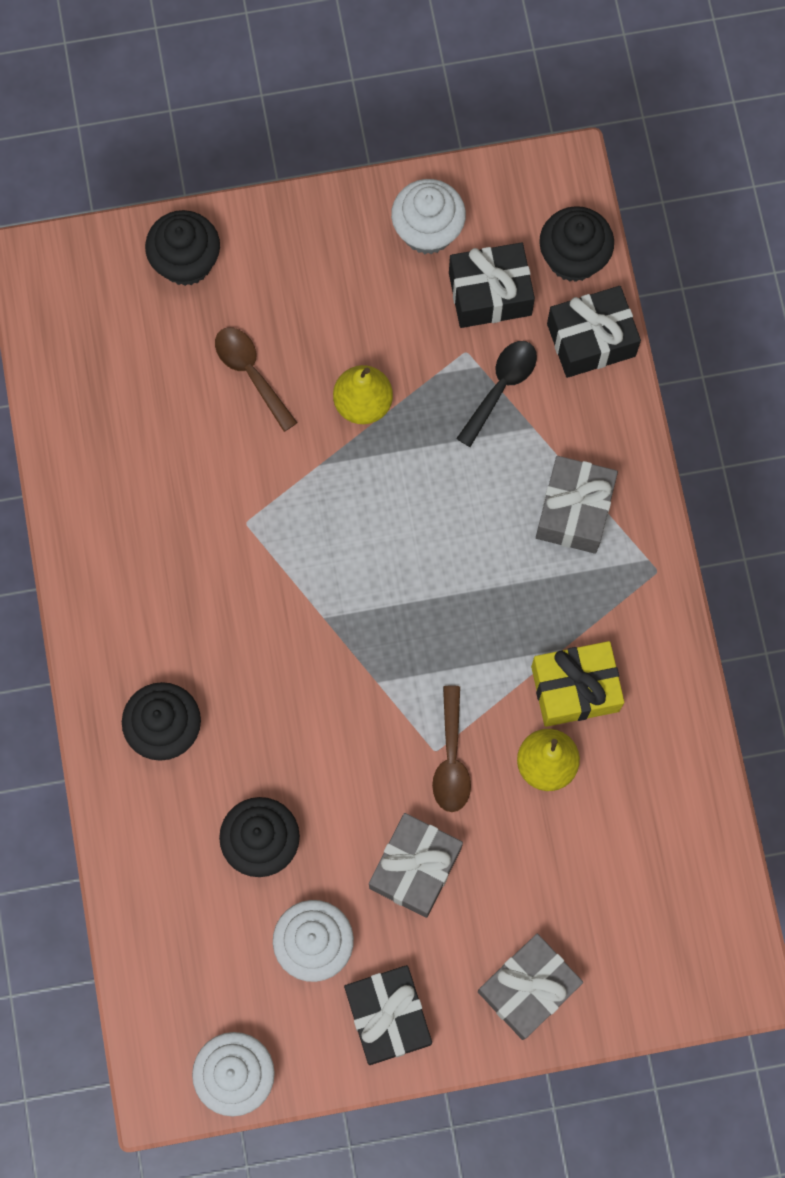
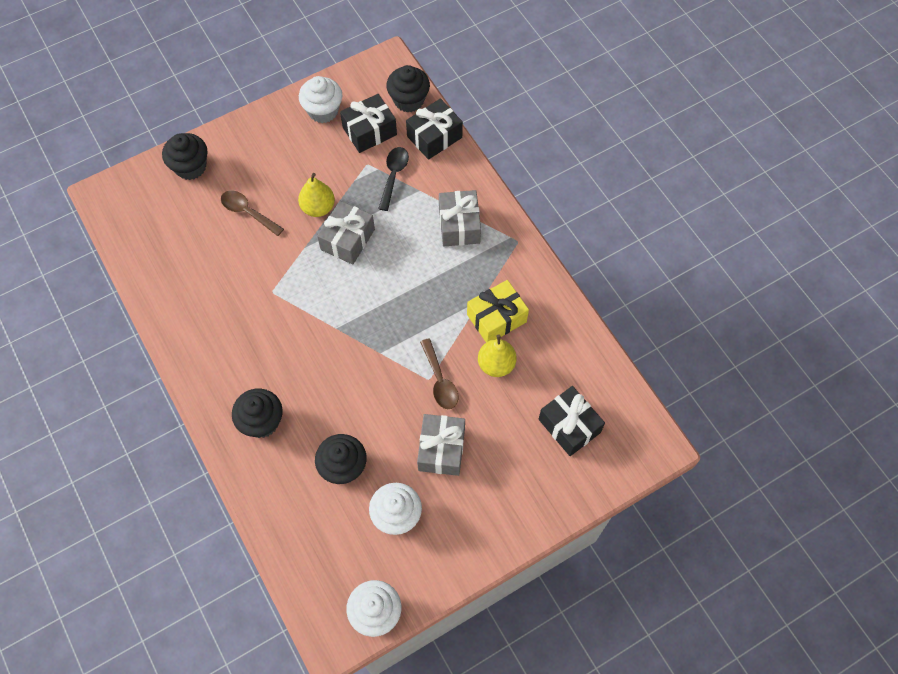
camera: 20 degrees left, 10 degrees down
(388, 1016) = (457, 542): black gift -> black gift (569, 426)
(528, 988) = (535, 495): grey gift -> grey gift (347, 239)

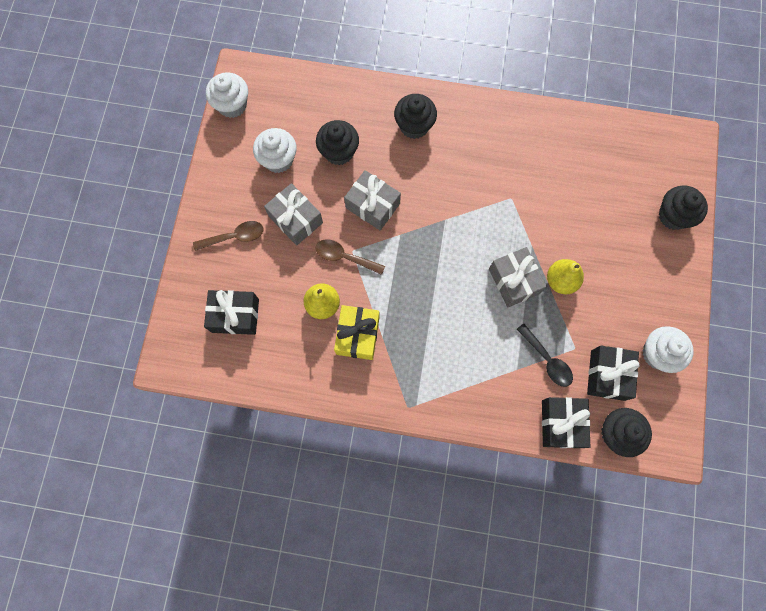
camera: 130 degrees right, 10 degrees up
(247, 212) = (596, 228): brown spoon -> brown spoon (234, 237)
(459, 225) = (459, 373): grey gift -> grey gift (372, 206)

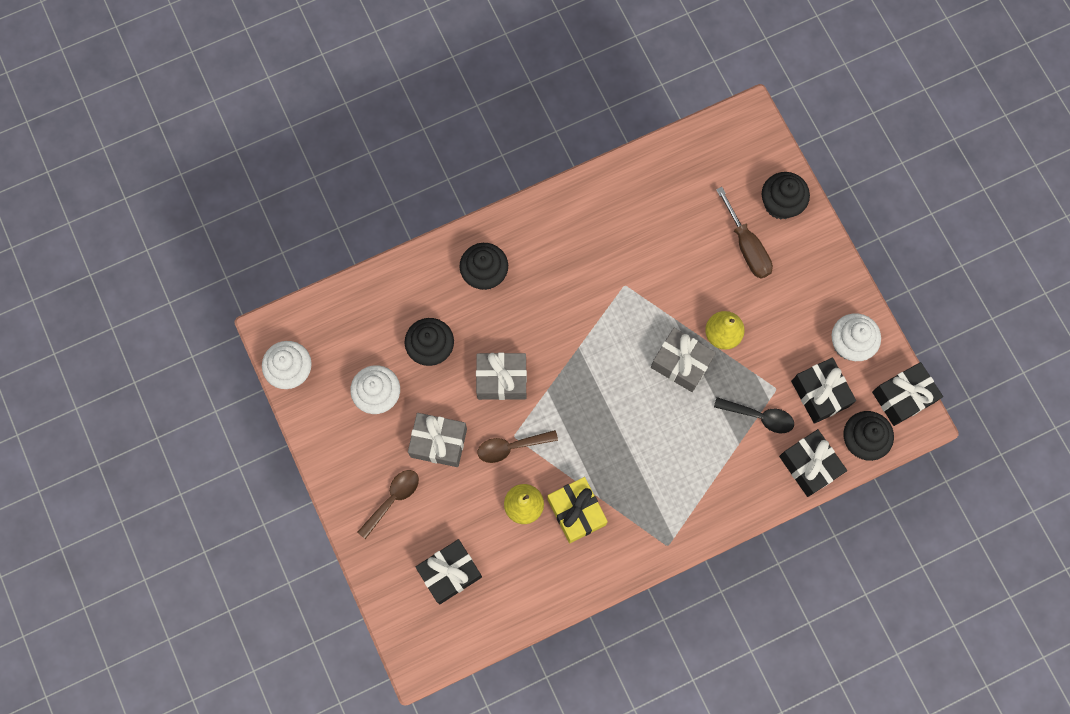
camera: 35 degrees left, 0 degrees up
(625, 229) = (746, 246): none -> brown screwdriver
(673, 422) = (902, 397): none -> black gift

